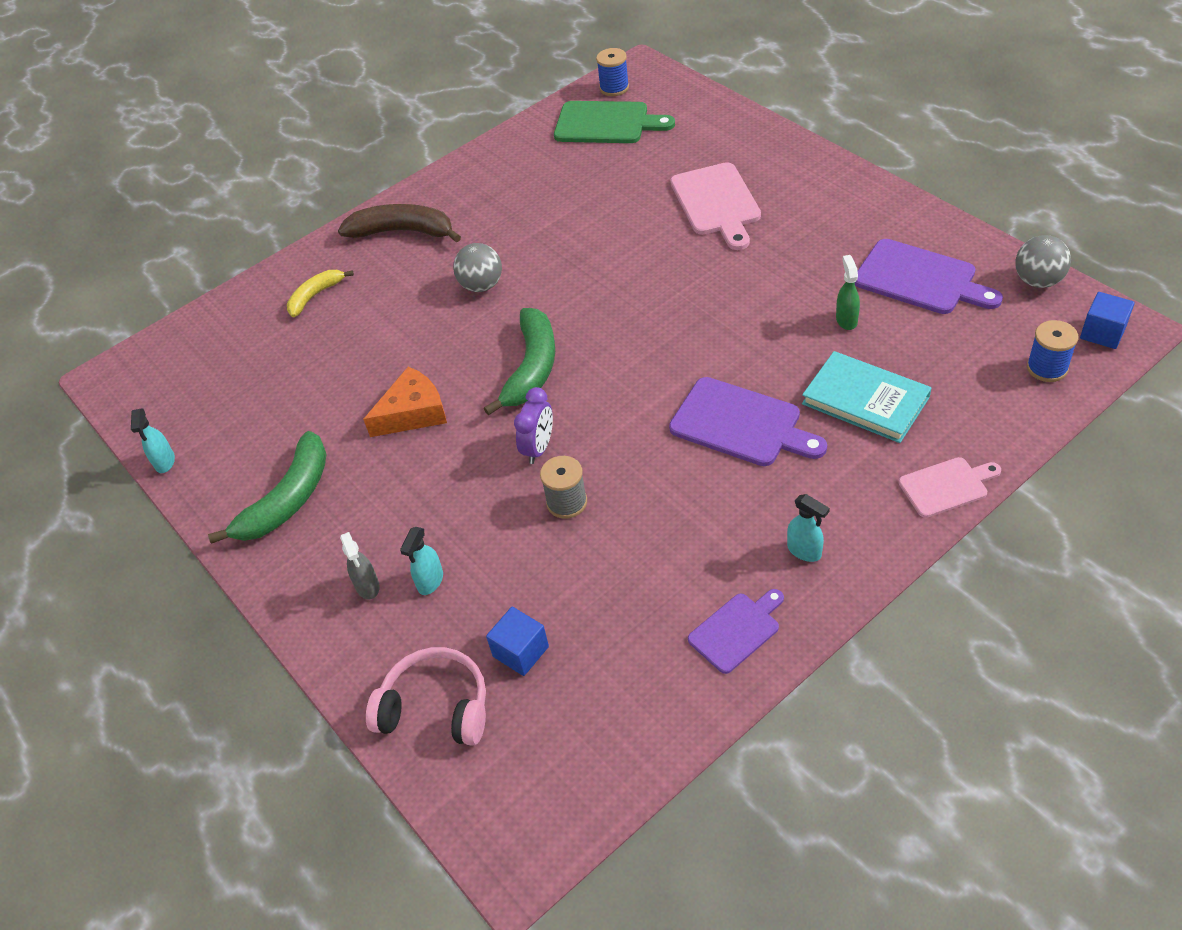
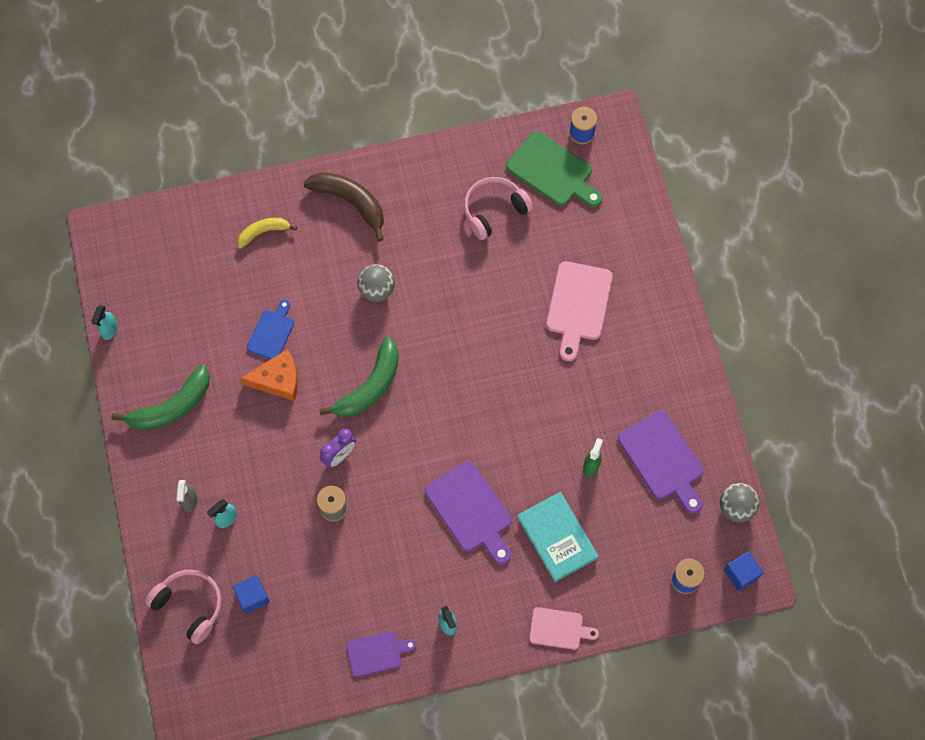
camera: 20 degrees right, 20 degrees up
(378, 374) = (271, 332): none -> blue cutting board
(567, 174) = (494, 211): none -> pink headphones

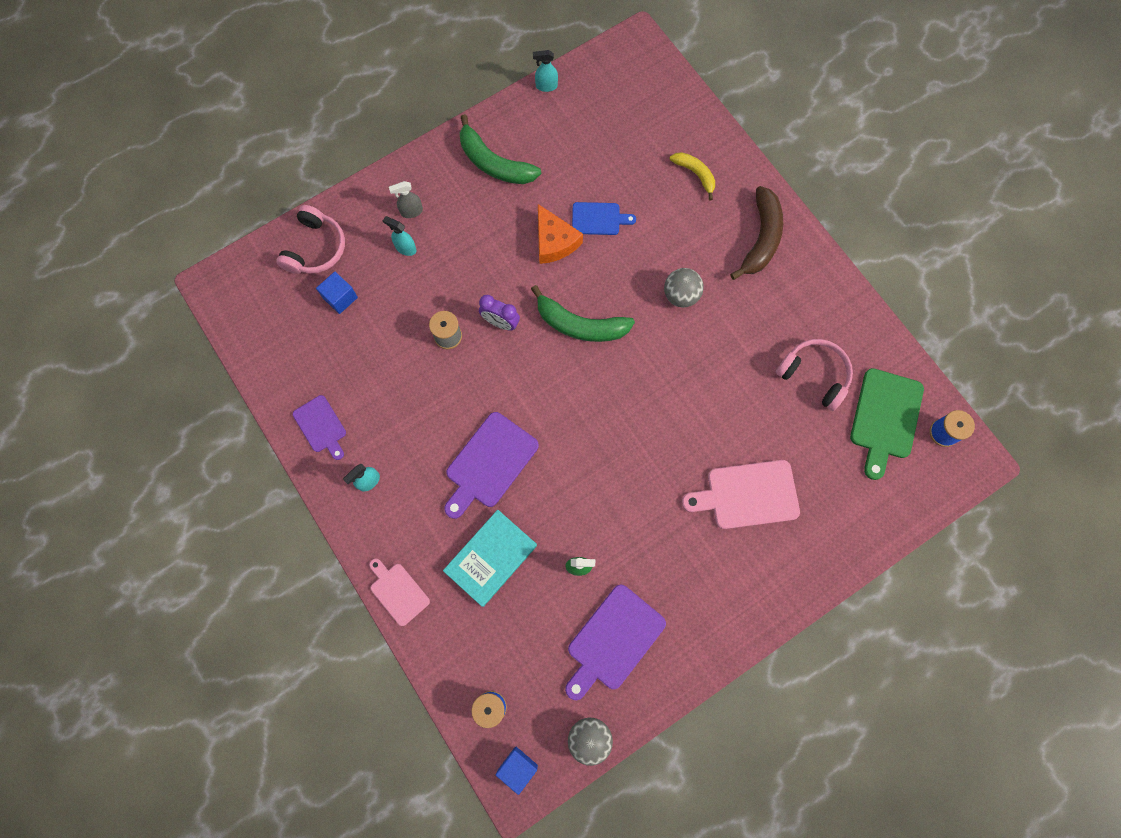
camera: 70 degrees right, 5 degrees up
(559, 629) = (398, 592): pink cutting board -> pink cutting board turned 150 degrees clockwise

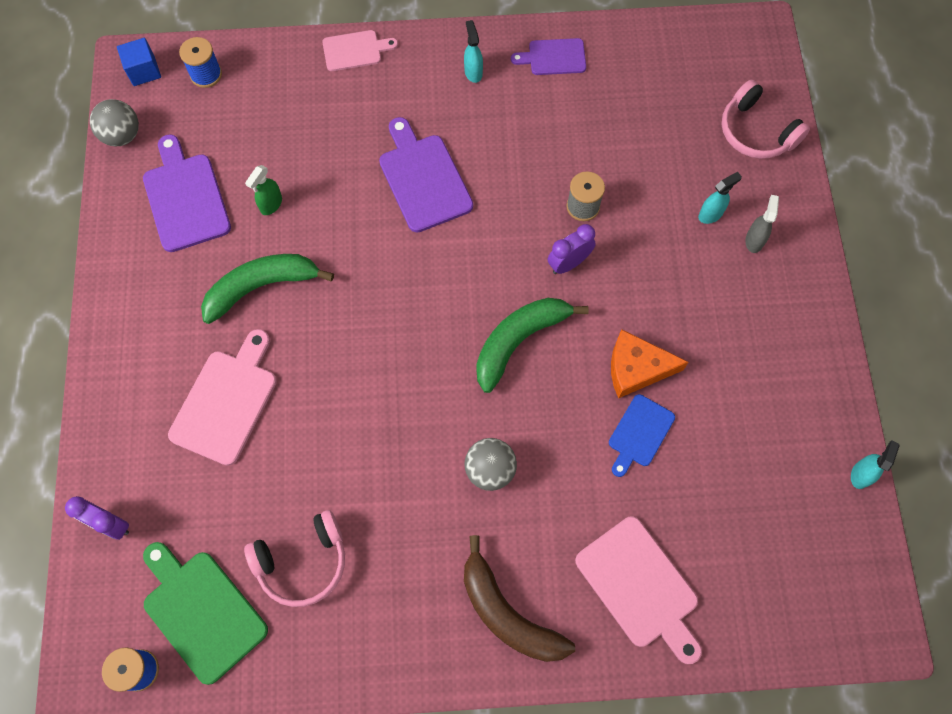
camera: 120 degrees right, 5 degrees down
(340, 298) = (684, 130): blue cube -> none
(490, 558) = (332, 136): turquoise book -> none
(494, 163) = (775, 356): green banana -> green banana (261, 287)
(695, 174) = (640, 586): yellow banana -> pink cutting board
(877, 515) = (111, 524): none -> purple clock

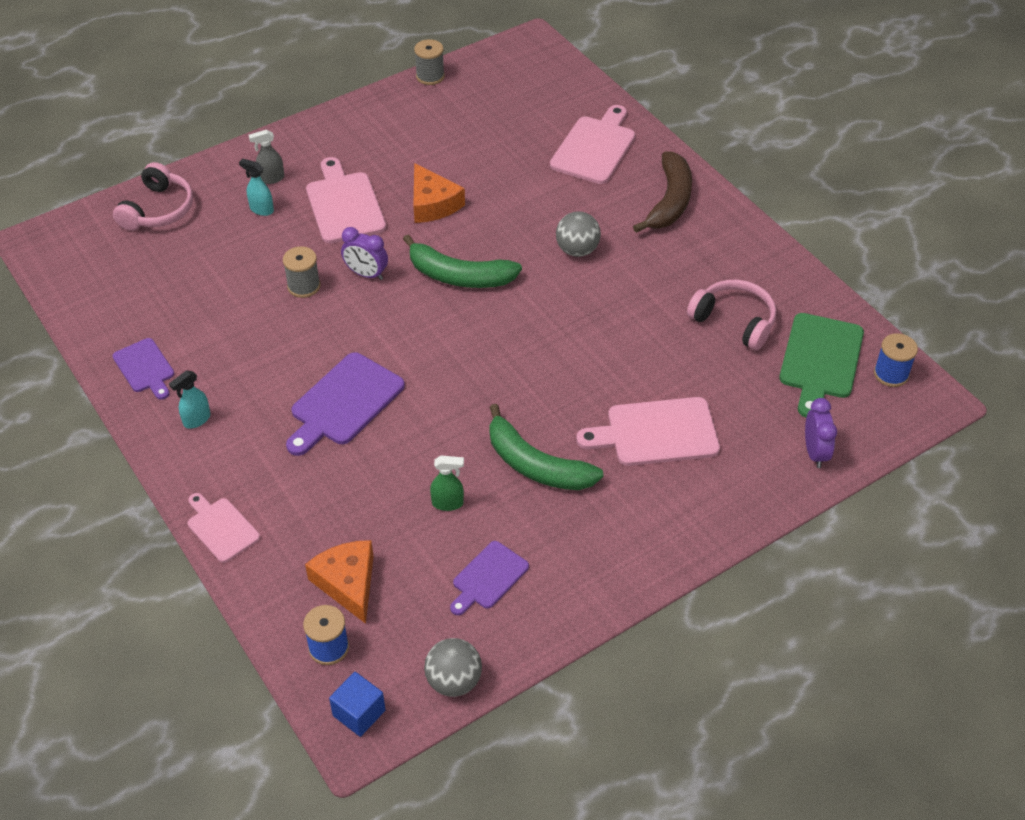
camera: 120 degrees left, 20 degrees down
(185, 198) = (488, 578): purple cutting board -> purple cutting board, size x0.61
(249, 107) = (347, 583): none -> orange cheese
(639, 433) = (484, 184): blue cutting board -> none
(679, 287) = (344, 205): none -> pink cutting board
(861, 474) = (430, 76): turquoise spray bottle -> grey spool

